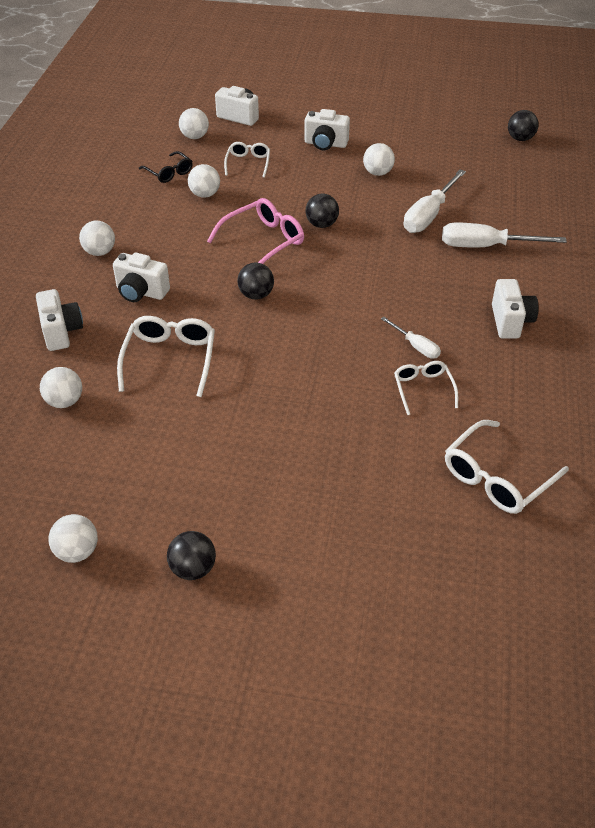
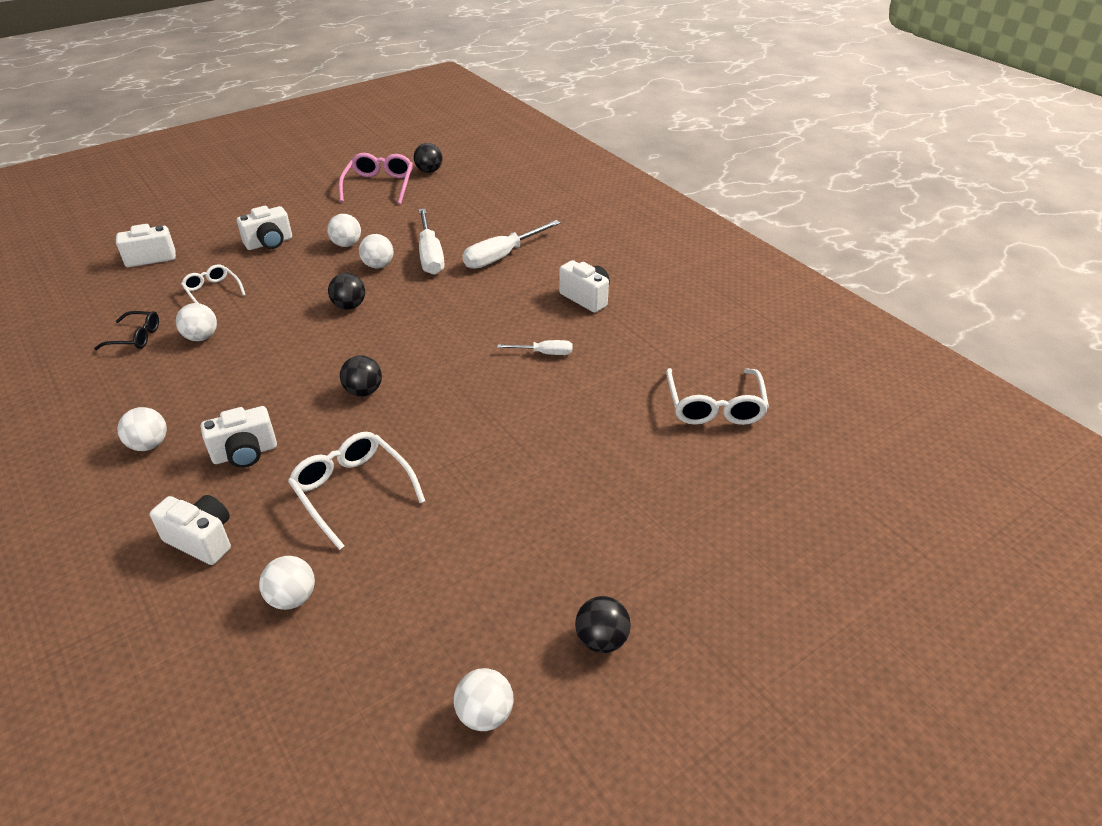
camera: 45 degrees left, 5 degrees down
(195, 137) = (123, 294): white ball -> white ball (378, 265)
(263, 242) = (313, 346): pink glasses -> pink glasses (379, 186)
(423, 389) = (590, 380): white glasses -> none

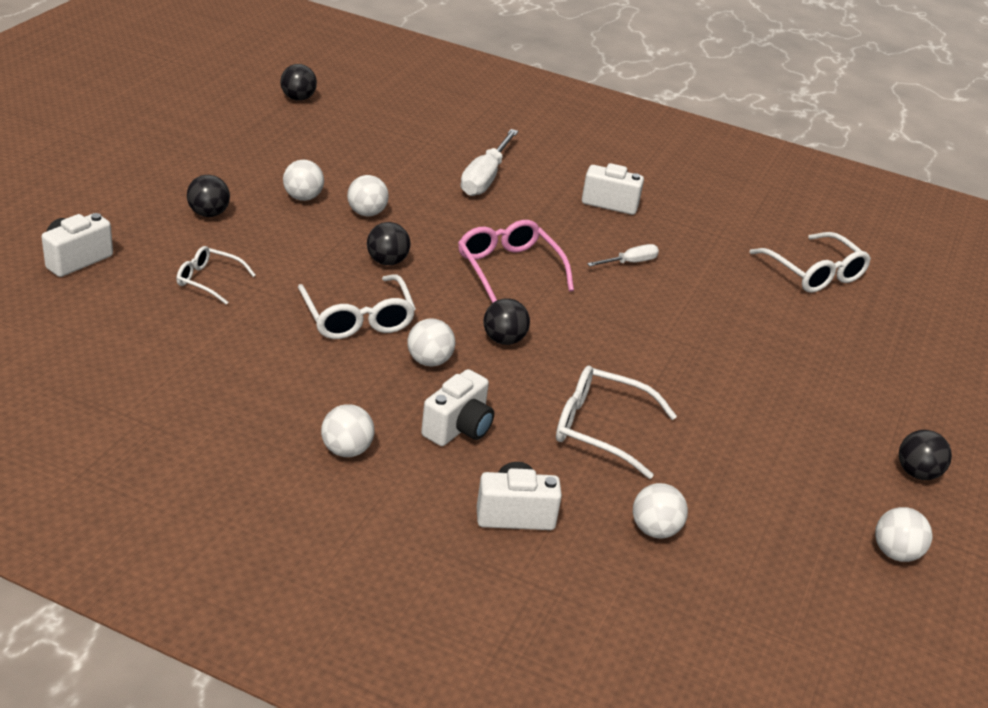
camera: 35 degrees left, 5 degrees down
(135, 337) = (180, 351): black glasses -> none
(201, 337) = (261, 331): white ball -> white ball (429, 361)
(269, 243) = (208, 213): white camera -> black ball
(277, 344) = (357, 317): none -> white glasses
(379, 186) = (259, 125): pink glasses -> pink glasses (509, 269)
(430, 255) = (410, 191): white screwdriver -> none

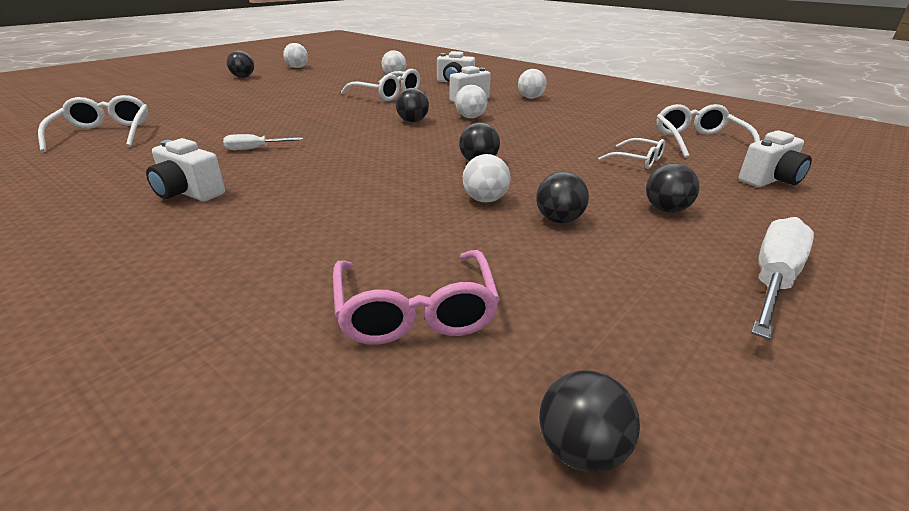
camera: 160 degrees left, 5 degrees down
(303, 197) = (558, 220): white ball -> black ball
(357, 317) = (514, 136): white glasses -> white glasses (699, 142)
(485, 178) = (308, 229): white screwdriver -> white screwdriver (773, 280)
(509, 269) = (371, 151): pink glasses -> pink glasses (415, 310)

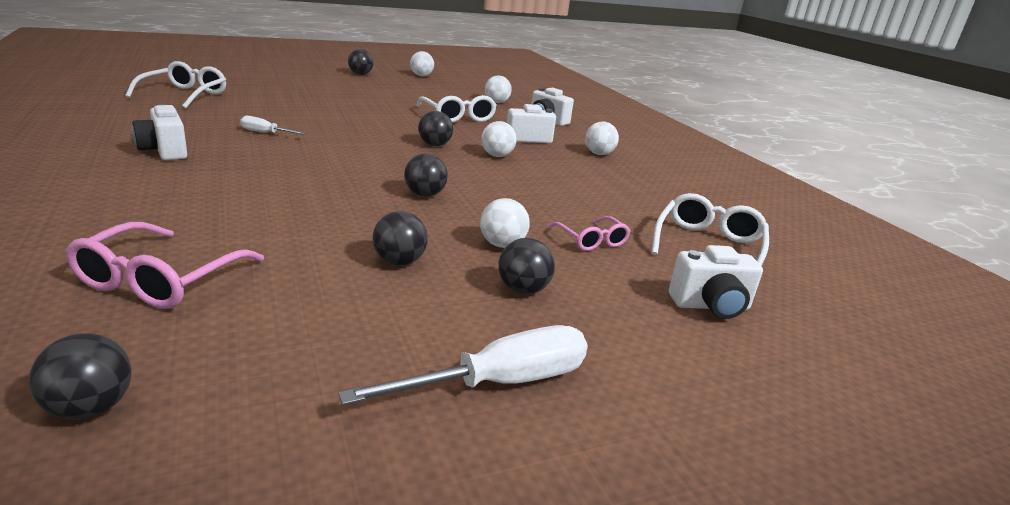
camera: 25 degrees right, 5 degrees down
(485, 200) = (368, 225): white ball -> white ball (502, 245)
(637, 160) = (591, 240): white glasses -> pink glasses

